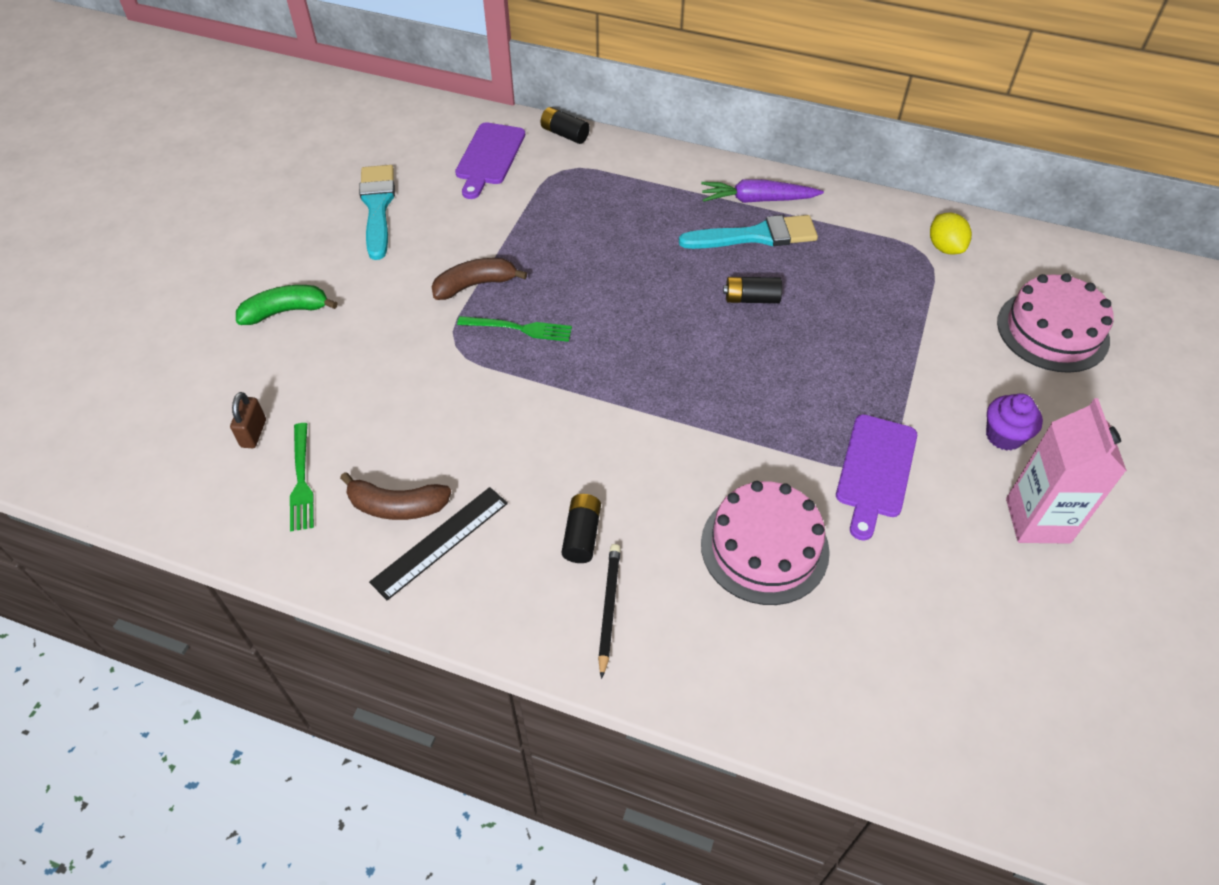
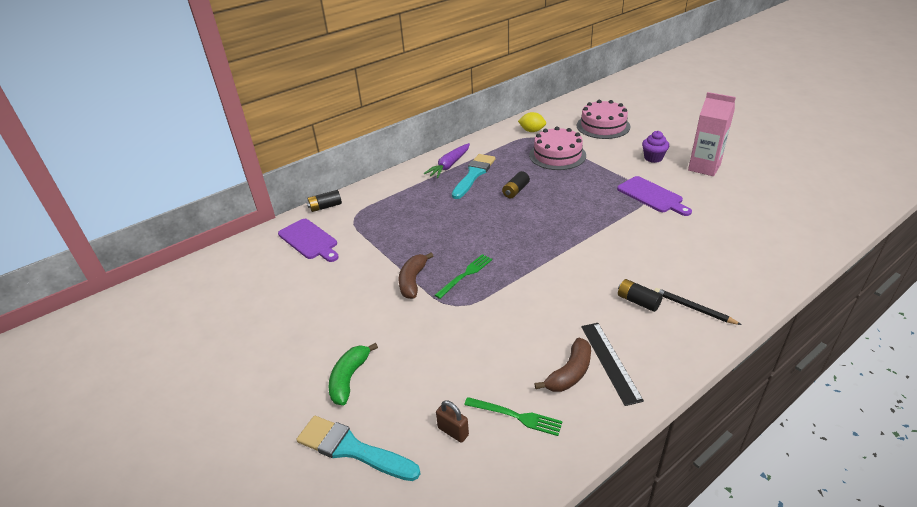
camera: 55 degrees left, 15 degrees down
(377, 207) = (297, 302): turquoise brush -> turquoise brush (352, 449)
(764, 547) = (680, 243): pink cake -> pink cake (557, 155)

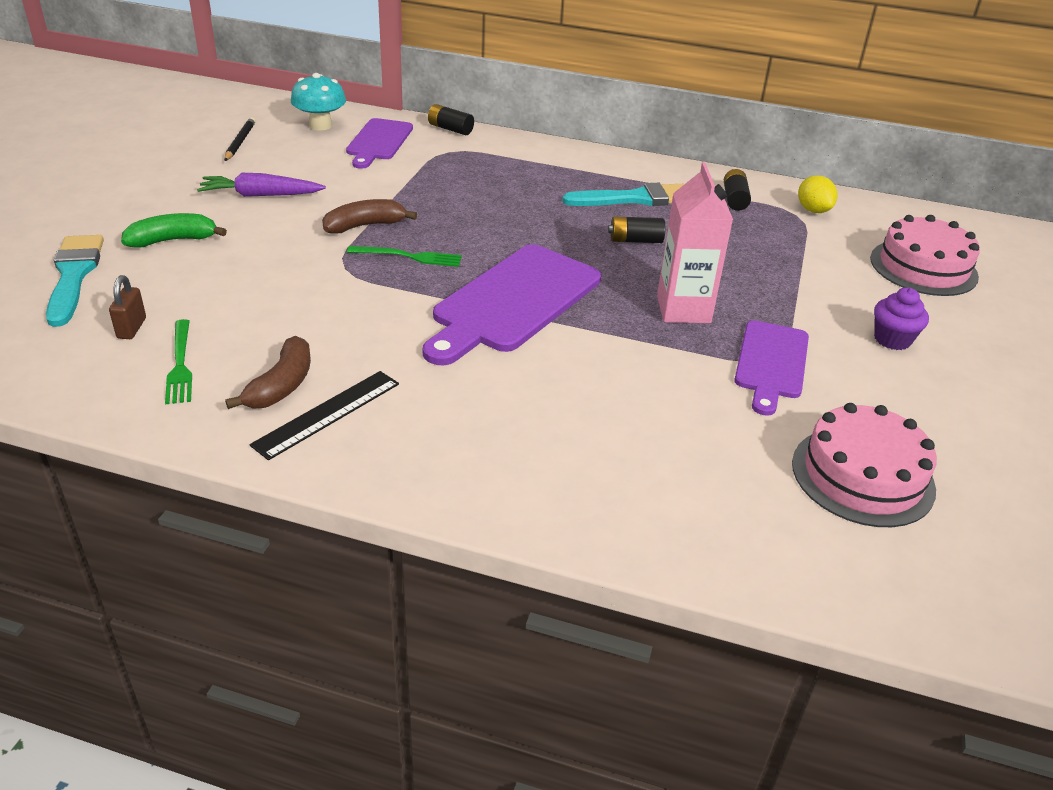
camera: 50 degrees right, 0 degrees up
(256, 258) = (320, 125): none -> turquoise mushroom
(449, 165) = (634, 175): purple carrot -> purple carrot (260, 195)
(544, 253) = (513, 302): none -> purple cutting board
(557, 155) = (774, 249): pink cake -> pink cake (862, 476)
(570, 373) = (282, 385): brown banana -> brown banana turned 75 degrees counterclockwise
(638, 301) = (477, 409): black battery -> black battery (734, 199)
(693, 308) = (509, 467): black pencil -> black pencil (240, 142)
(704, 167) = (937, 401): pink carton -> pink carton (683, 309)

